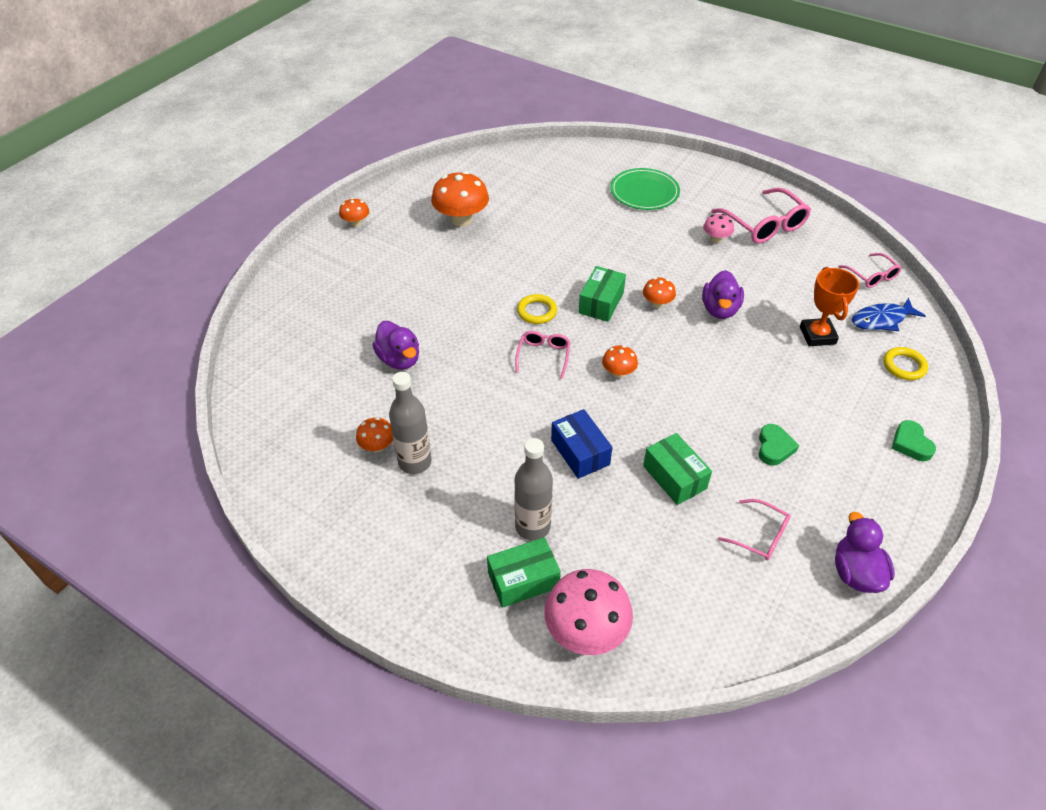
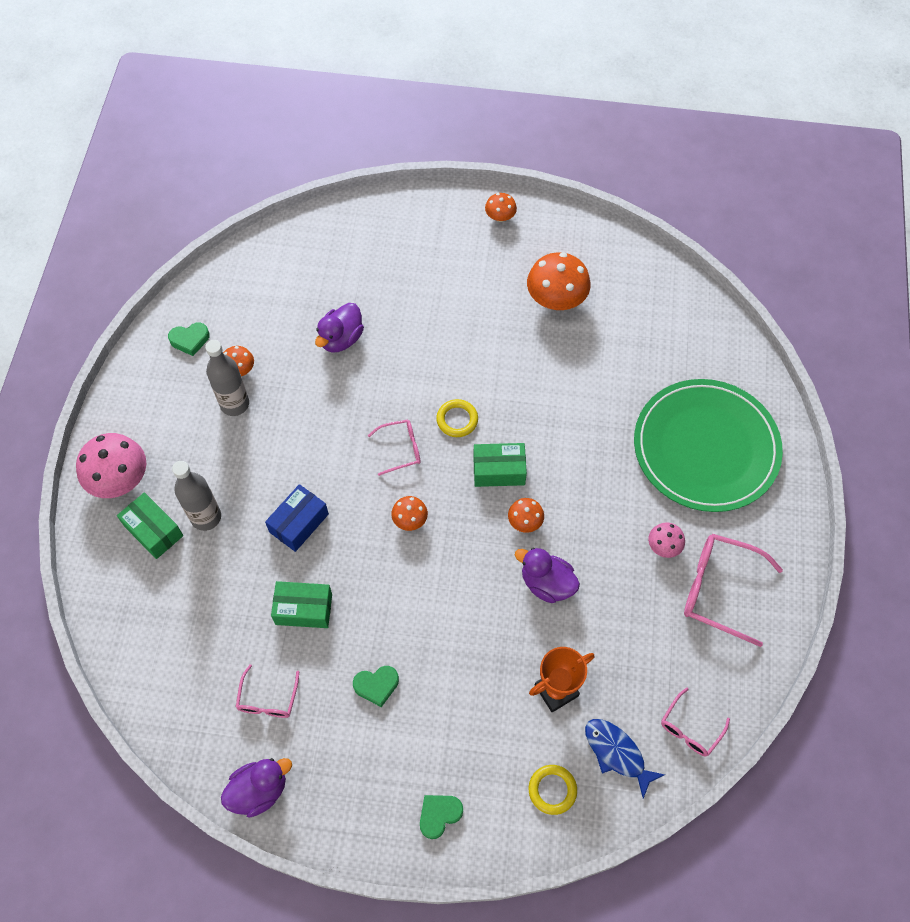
camera: 65 degrees right, 15 degrees up
(310, 477) = (190, 340): none -> green heart
(586, 630) = (125, 592): pink mushroom -> pink mushroom (120, 479)
(644, 192) = (706, 448): green plate -> green plate, size x1.73
(674, 477) = (303, 609): green box -> green box turned 60 degrees clockwise
(720, 309) = (546, 583): purple duck -> purple duck turned 45 degrees clockwise
(764, 225) = (719, 590): pink glasses -> pink glasses turned 75 degrees clockwise

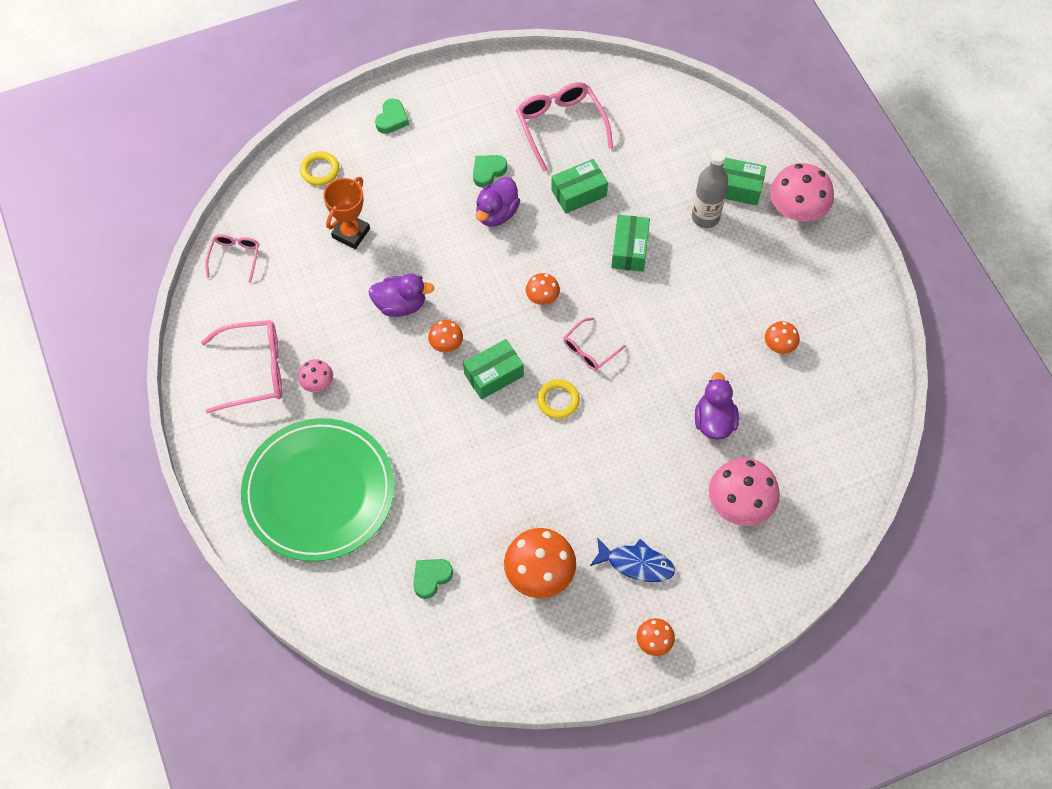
camera: 150 degrees right, 0 degrees up
(190, 340) = (844, 348): green heart -> green heart (431, 578)
(234, 404) = (758, 314): grey bottle -> none
(259, 790) = (525, 74): purple duck -> purple duck (496, 213)
(268, 699) = (560, 126): pink glasses -> pink glasses, size x1.75
(299, 523) = (629, 249): blue box -> green box
(369, 271) = (739, 503): none -> pink mushroom
(617, 753) = (283, 215): blue fish -> blue fish (636, 564)

